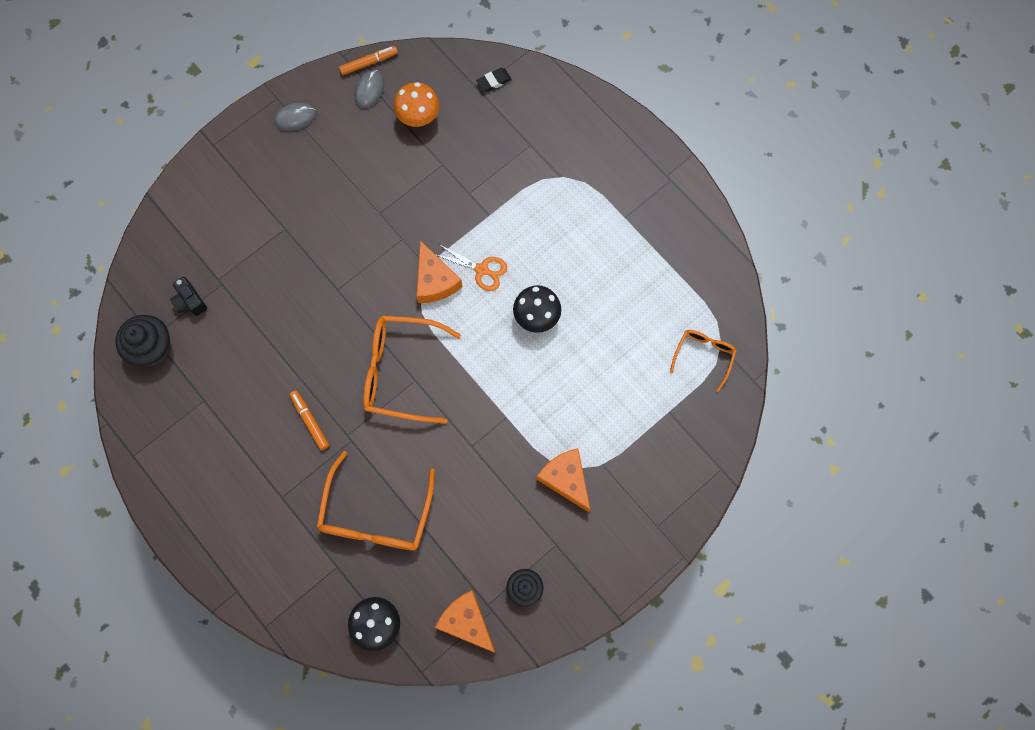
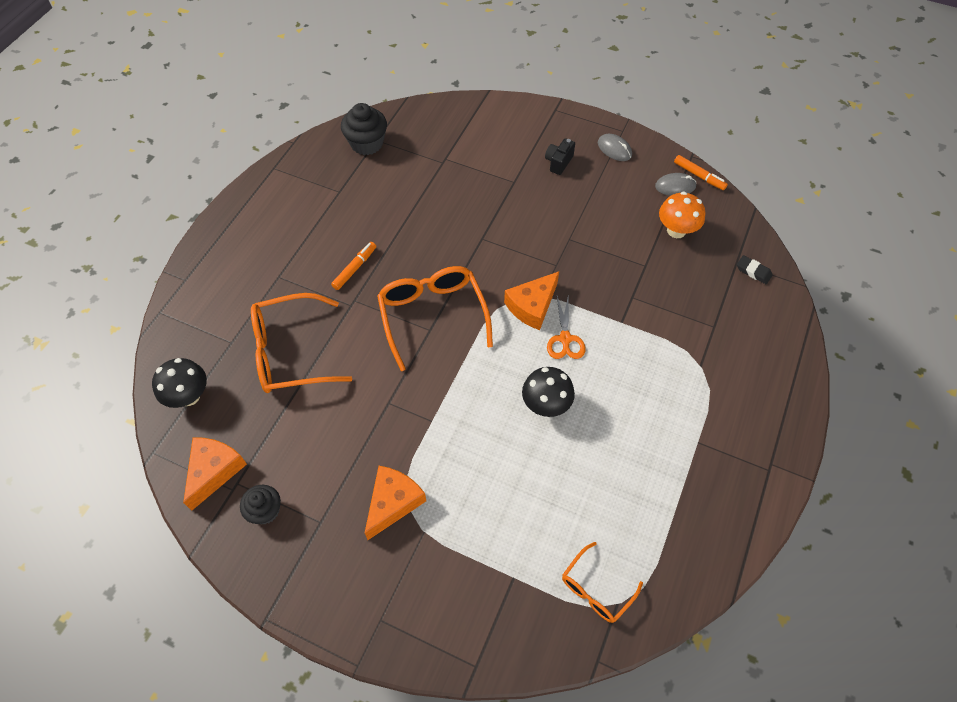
camera: 65 degrees right, 15 degrees down
(190, 302) = (417, 150): black camera -> black camera (558, 162)
(703, 356) = (596, 589): orange glasses -> orange glasses turned 135 degrees clockwise

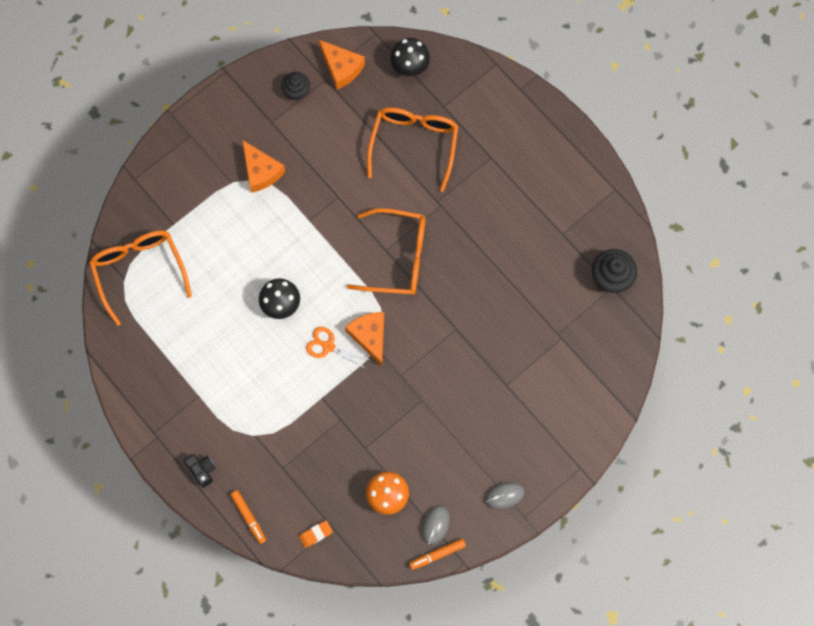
camera: 115 degrees right, 15 degrees up
(355, 268) = (472, 217): orange marker -> orange marker (249, 517)
(558, 162) = (511, 435): black camera -> black camera (202, 470)
(596, 589) = (139, 271): orange glasses -> orange glasses, size x1.80
(753, 271) = (316, 534): black eraser -> orange eraser

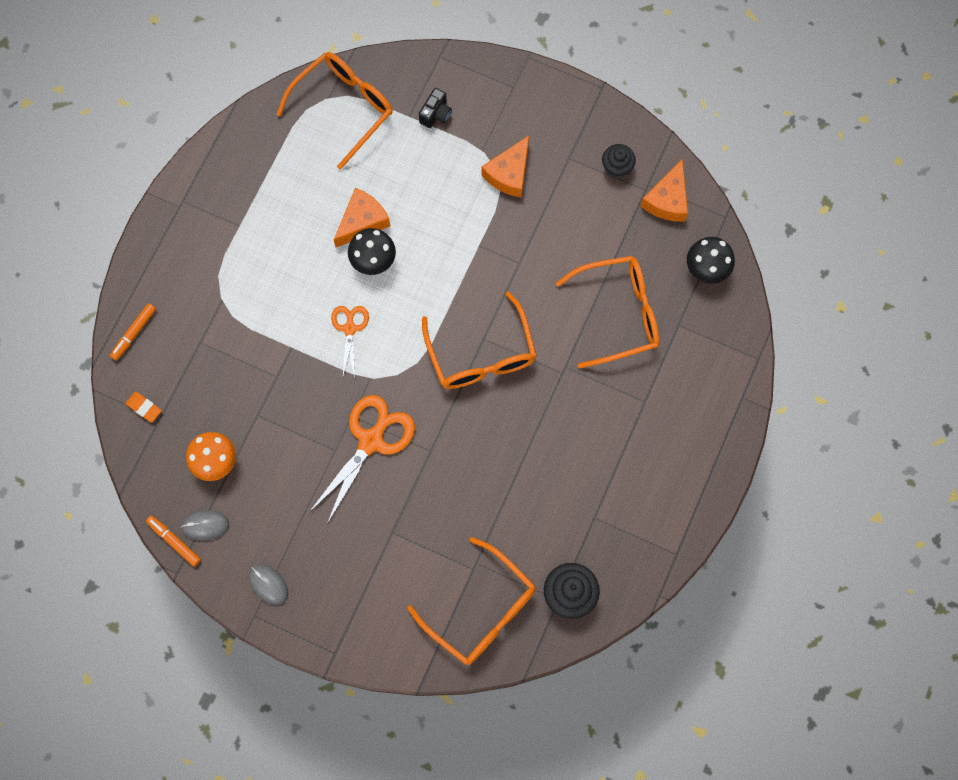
camera: 65 degrees right, 0 degrees up
(202, 470) = (163, 266): black camera -> black camera (436, 114)
(370, 336) = (380, 366): orange cheese -> orange cheese (362, 222)
(427, 369) = (371, 441): none -> orange scissors
(595, 345) = (481, 610): none -> orange glasses

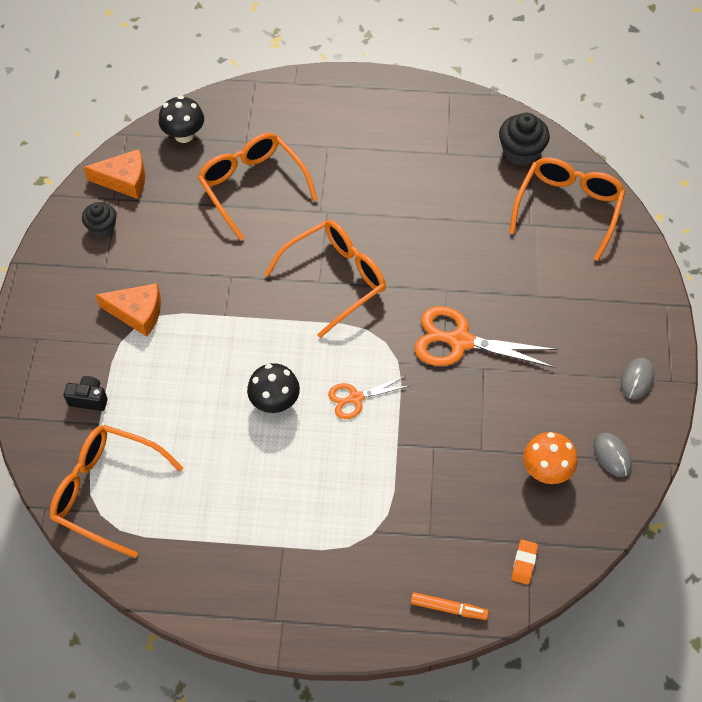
camera: 110 degrees left, 15 degrees down
(174, 541) = (642, 478): orange marker -> none
(362, 222) = (235, 427): orange cheese -> none

